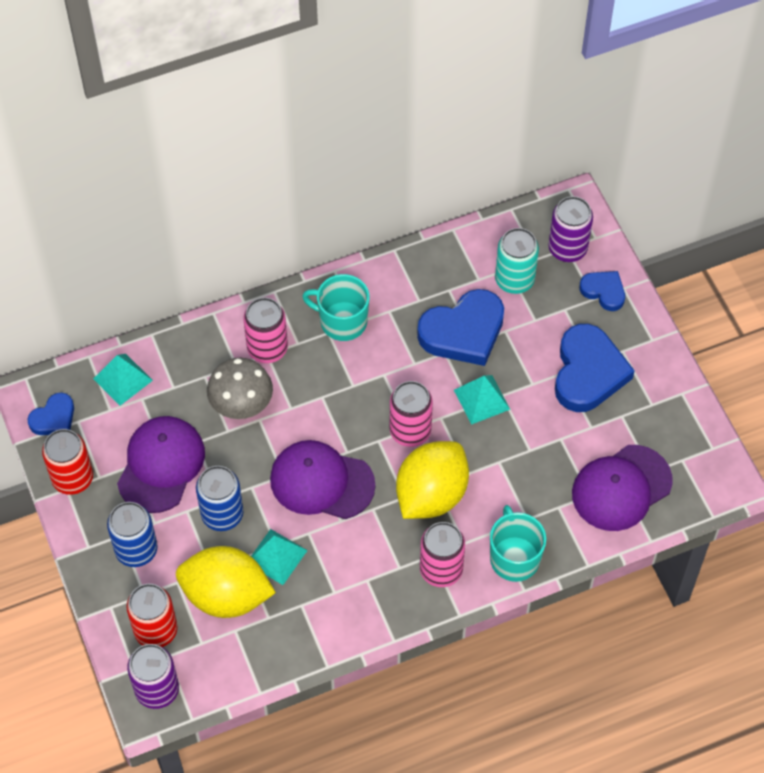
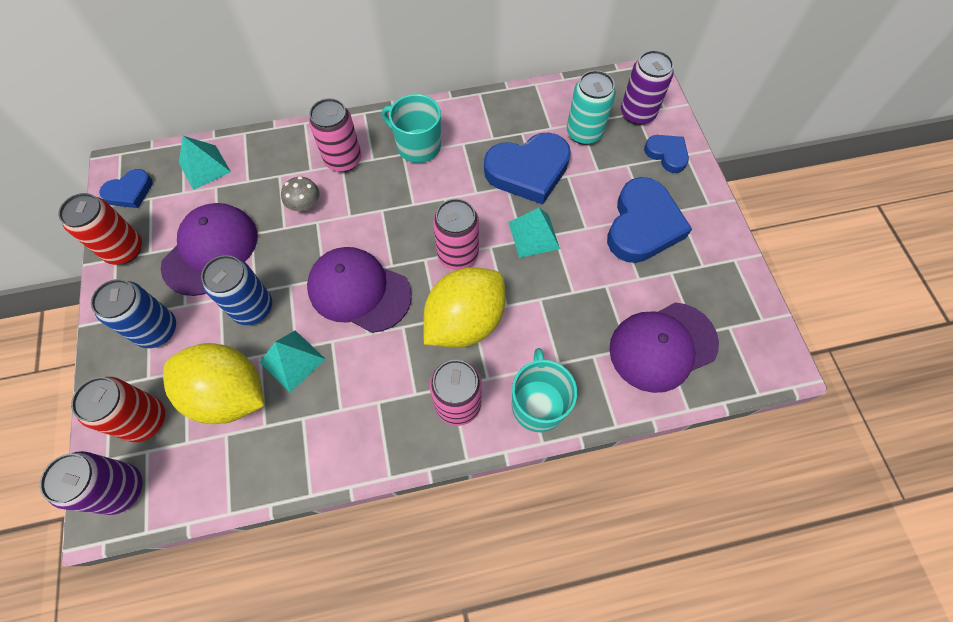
camera: 10 degrees right, 5 degrees up
(241, 403) = (304, 204): grey mushroom -> grey mushroom, size x0.59

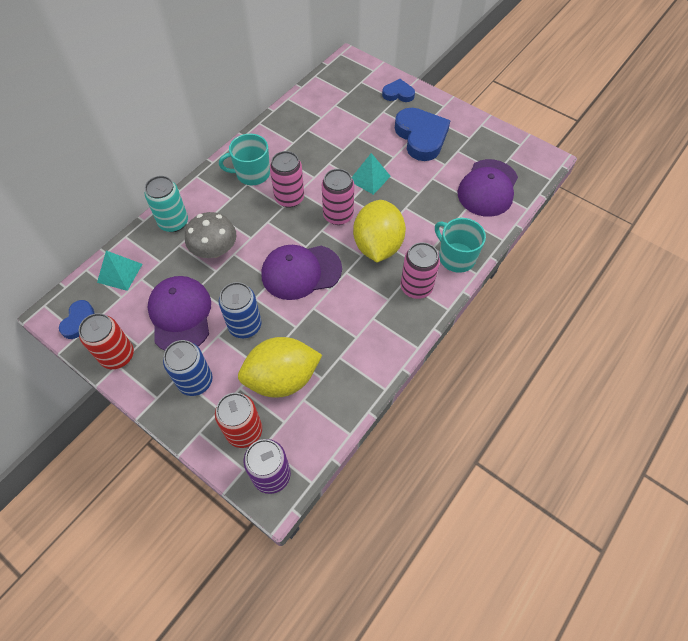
camera: 40 degrees left, 5 degrees down
(292, 360) = (301, 334): turquoise pyramid -> none
(304, 204) = (214, 249): grey mushroom -> grey mushroom, size x1.70
(343, 160) = (212, 210): pink can -> pink can (289, 198)
(528, 171) = (332, 147): blue heart -> none
(584, 133) = (343, 109): turquoise can -> turquoise can (173, 222)
(637, 113) = (362, 81): purple can -> none

